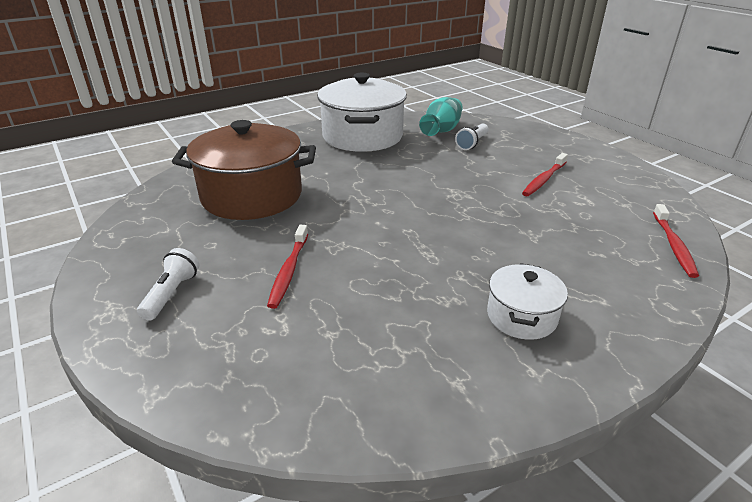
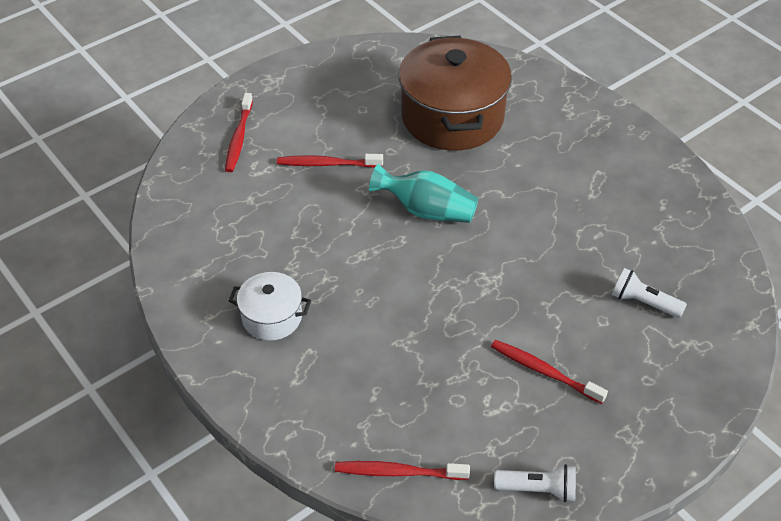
camera: 85 degrees right, 15 degrees up
(171, 294) = (293, 105): white flashlight -> white flashlight (538, 489)
(209, 344) = (239, 138): none -> red toothbrush
(362, 136) = (632, 186): white pot -> none
(442, 130) = (683, 270): turquoise vase -> turquoise vase (426, 211)

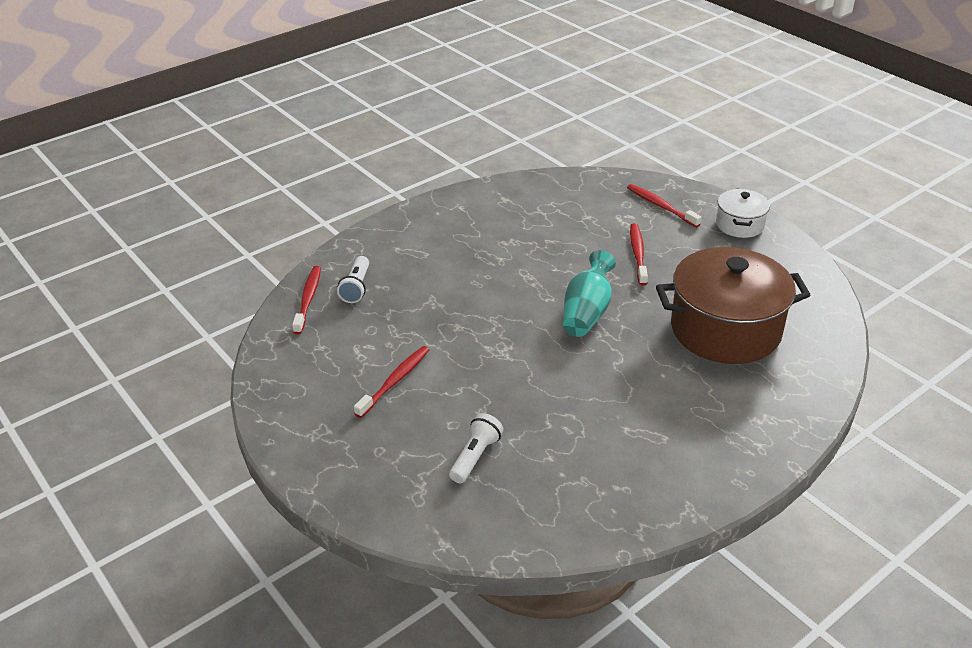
camera: 90 degrees right, 10 degrees down
(239, 138) = (661, 206): red toothbrush -> red toothbrush turned 45 degrees clockwise
(272, 317) = (460, 234): white pot -> white pot (739, 225)
(538, 489) = (277, 372): white flashlight -> white flashlight (356, 287)

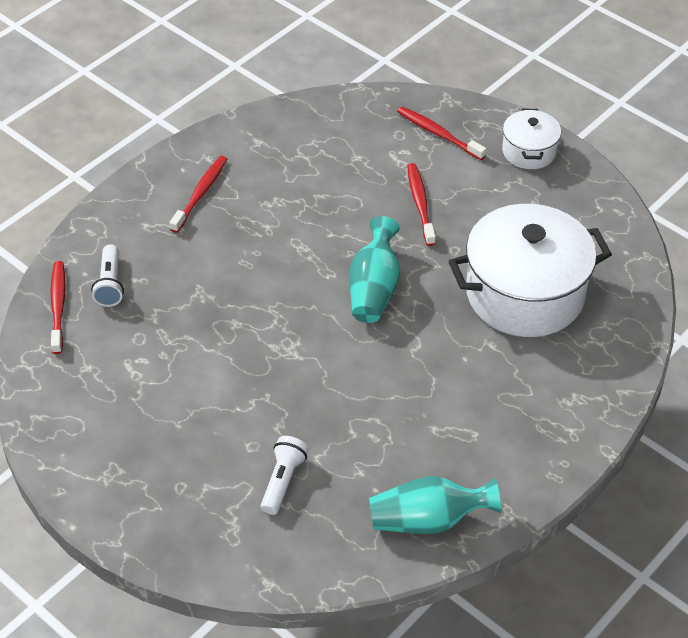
camera: 10 degrees left, 10 degrees up
(394, 381) = (179, 401): red toothbrush -> red toothbrush (200, 194)
(609, 506) = (428, 520): none -> turquoise vase
(725, 329) = (525, 294): brown pot -> white pot

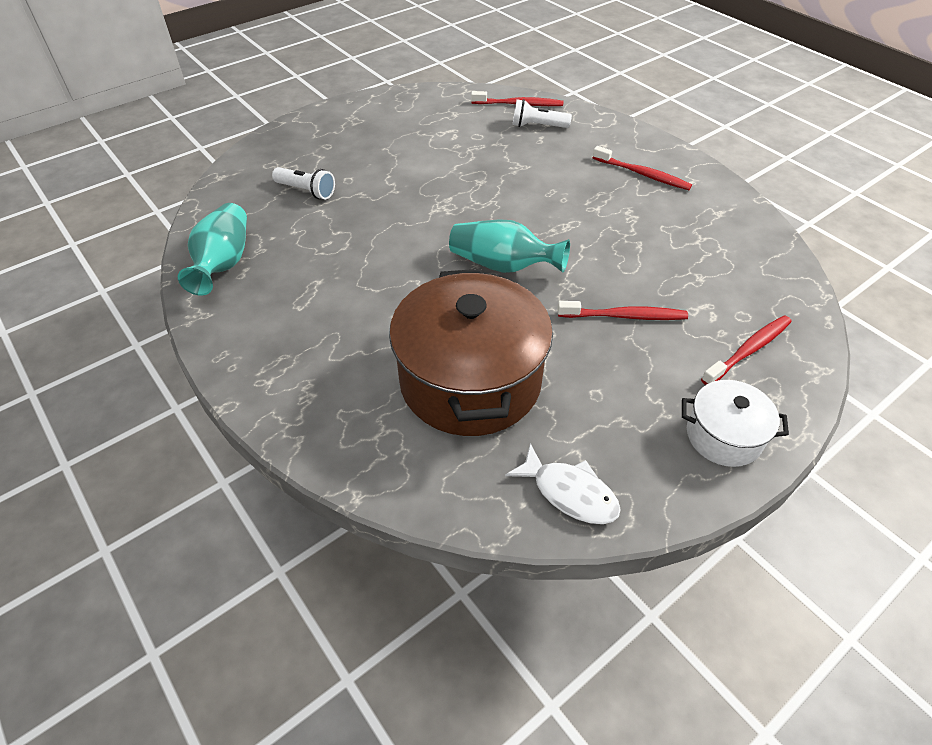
camera: 100 degrees right, 0 degrees up
(525, 294) = (470, 381): white pot -> brown pot
(607, 228) = (569, 493): none -> white fish

